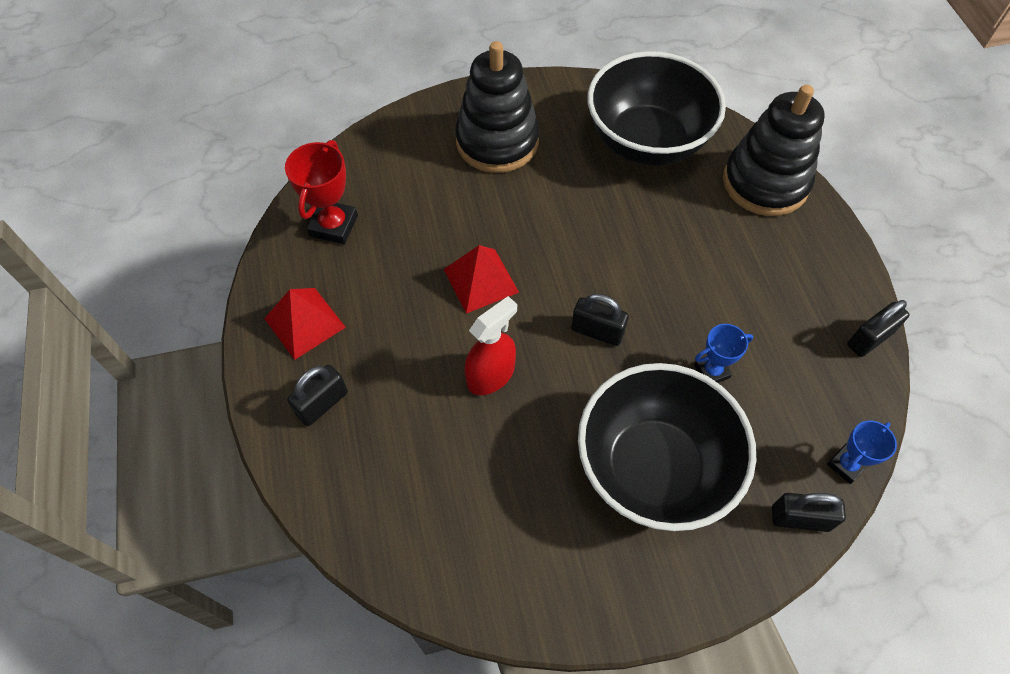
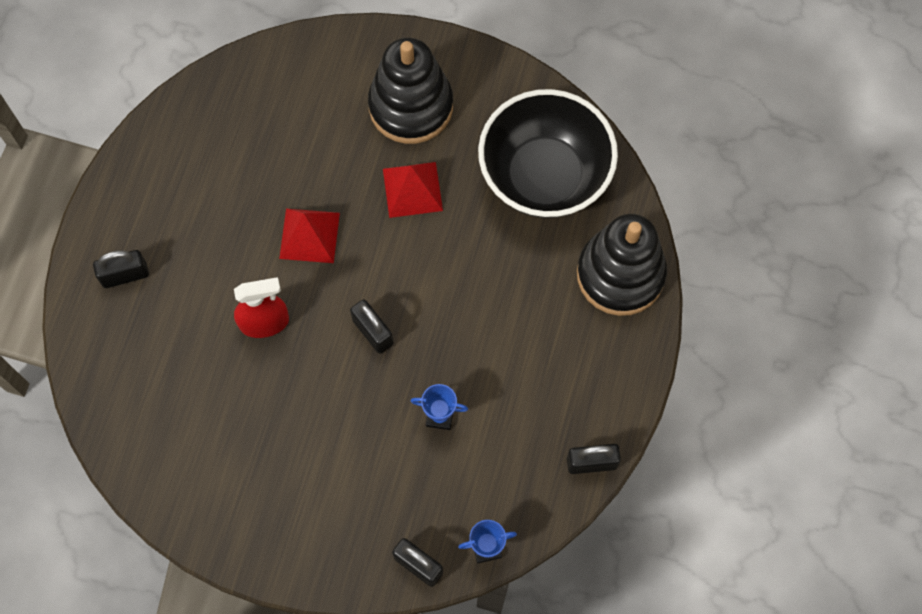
camera: 30 degrees right, 10 degrees up
(305, 322) = (150, 198): red pyramid -> red pyramid (412, 189)
(334, 225) = (222, 119): red trophy -> none
(653, 468) = (337, 465): black bowl -> none

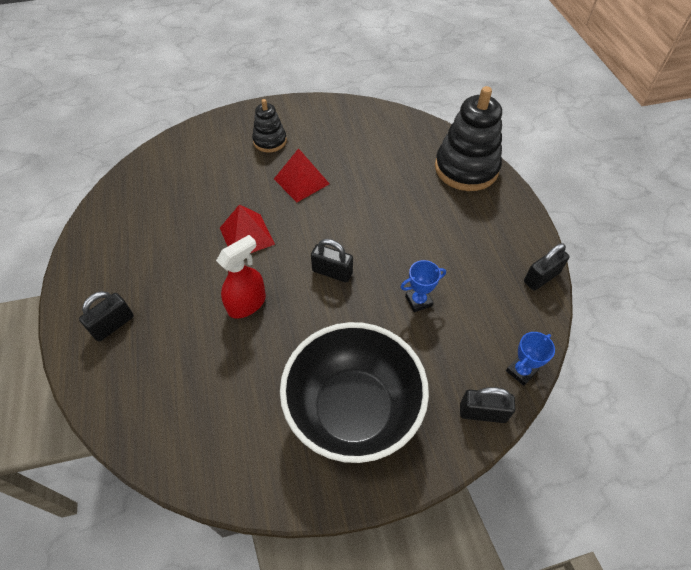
camera: 30 degrees left, 15 degrees down
(411, 106) = (270, 141): black stacking toy -> black stacking toy, size x0.55
(544, 176) = (380, 141): black bowl -> black bowl (353, 410)

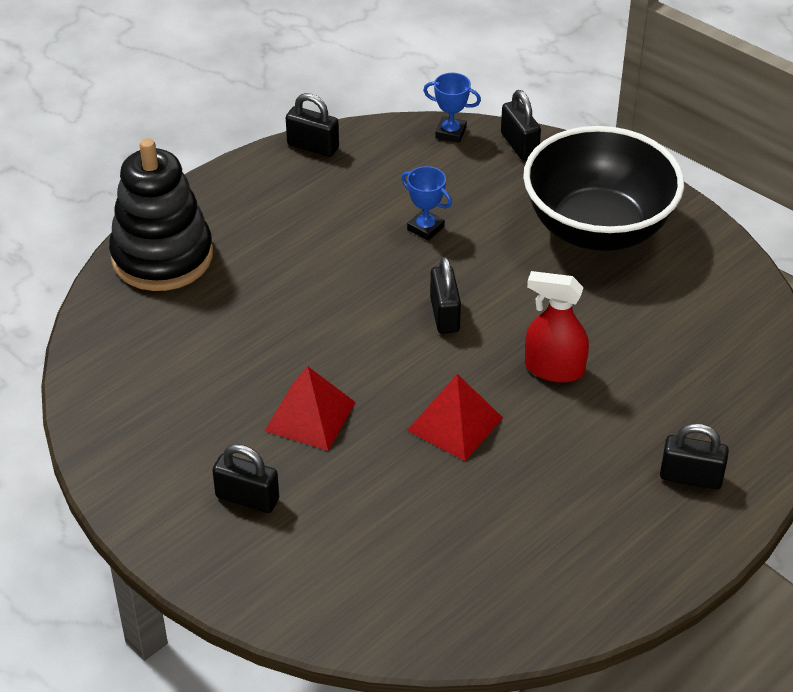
camera: 120 degrees left, 10 degrees down
(270, 141) = (247, 498): black stacking toy -> black padlock

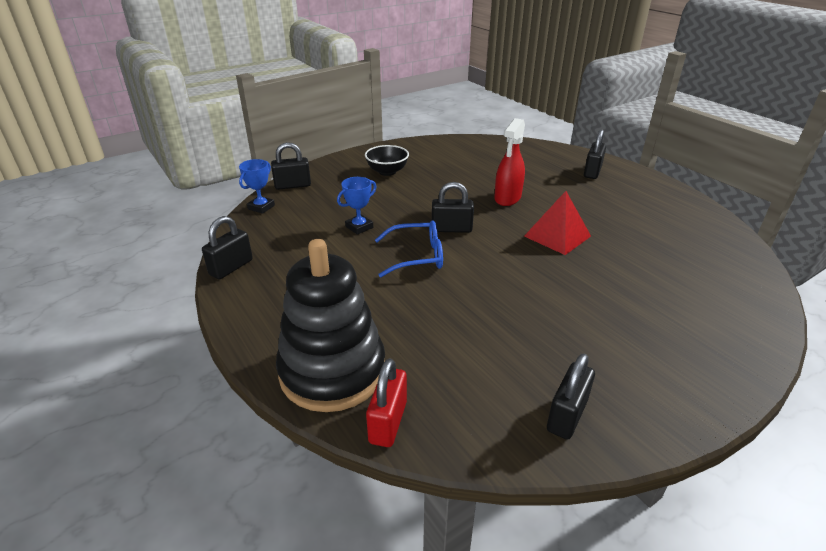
camera: 80 degrees left, 10 degrees down
(105, 302) = (388, 422): none -> red padlock
(247, 498) = (649, 337): black padlock -> black padlock (566, 415)
(310, 416) = (553, 296): red pyramid -> none
(369, 289) = (417, 256): none -> blue glasses
(597, 229) = (387, 172): black bowl -> black bowl, size x0.44

